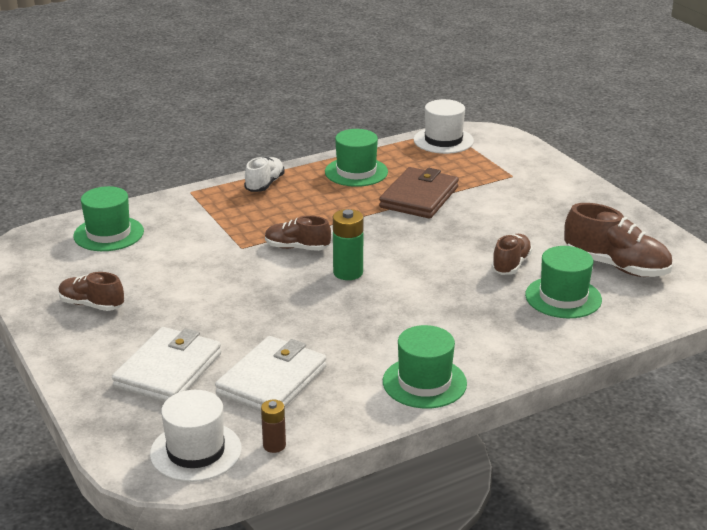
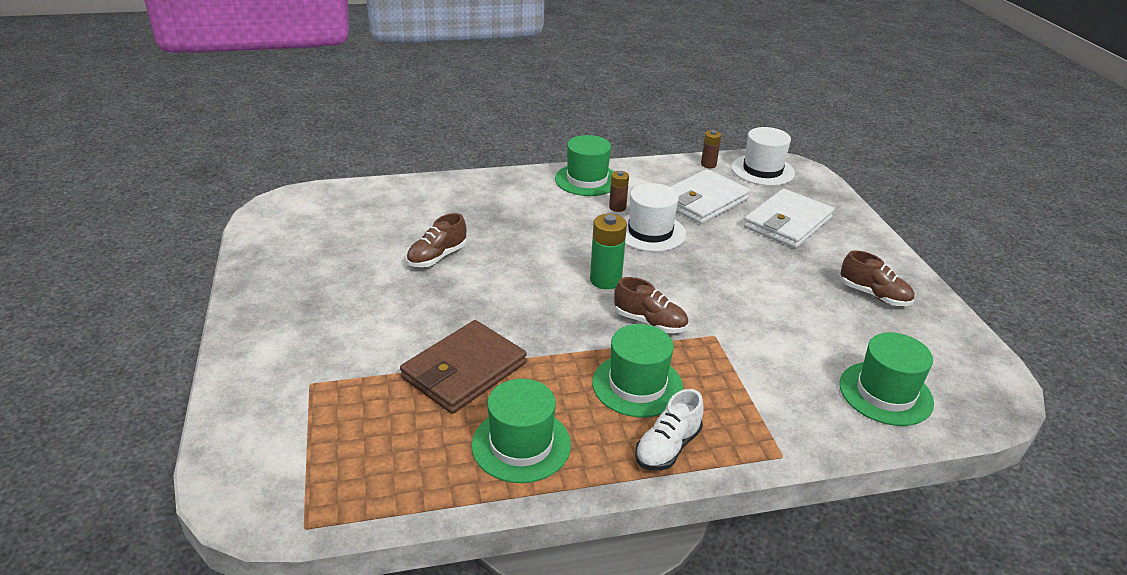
camera: 165 degrees left, 5 degrees up
(370, 351) = (617, 207): none -> brown battery
(443, 140) = (334, 496): white hat -> white hat (650, 232)
(563, 297) = (422, 218): green hat -> green hat (637, 385)
(616, 266) = (341, 235): brown shoe -> none

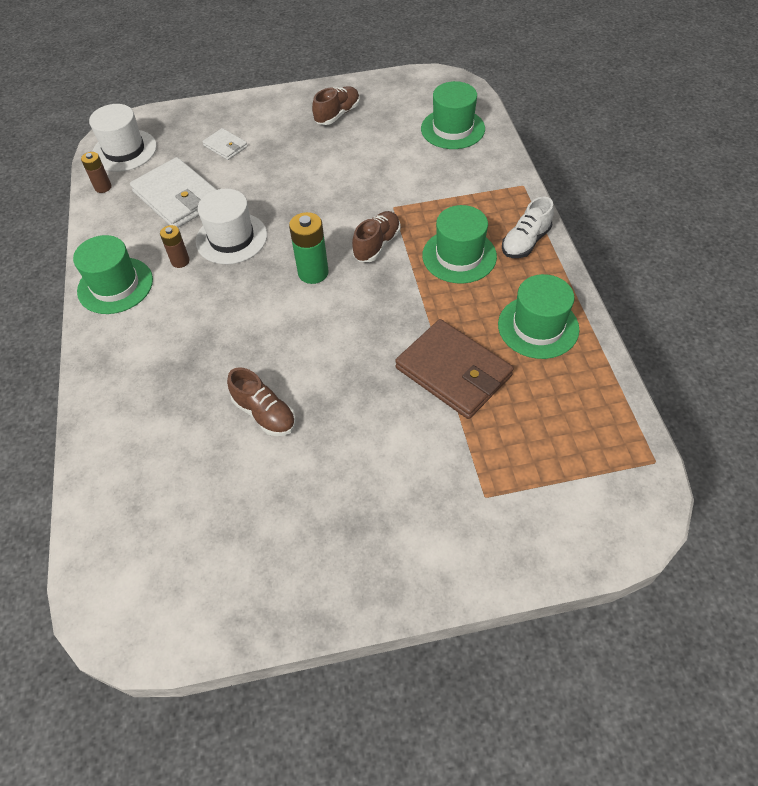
camera: 85 degrees left, 20 degrees up
(667, 447) = (525, 242): white shoe -> white shoe turned 90 degrees clockwise
(787, 223) = (225, 146): white wallet -> white wallet, size x0.50

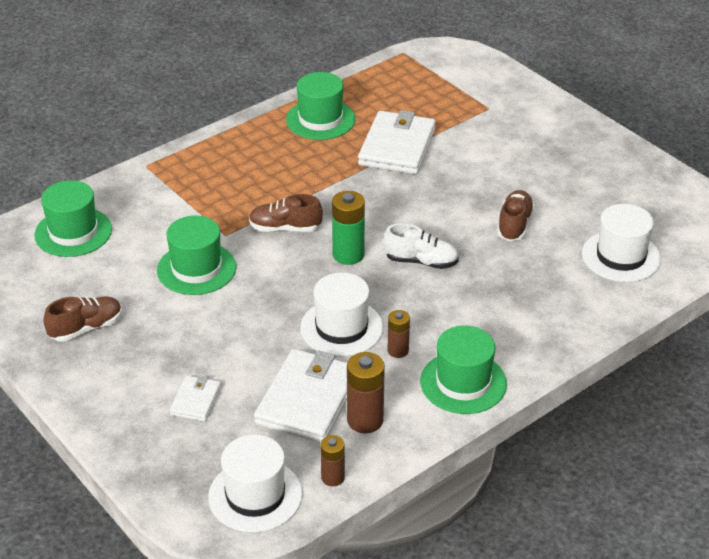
camera: 120 degrees left, 15 degrees down
(133, 219) = (365, 420): none -> brown battery
(153, 482) = (621, 256): none -> white hat
(337, 114) = (86, 328): brown shoe -> brown shoe turned 135 degrees clockwise
(453, 372) = (397, 147): brown wallet -> white wallet
(459, 256) = (267, 177): green hat -> green hat (196, 269)
(525, 242) = (225, 147): white shoe -> white shoe (421, 261)

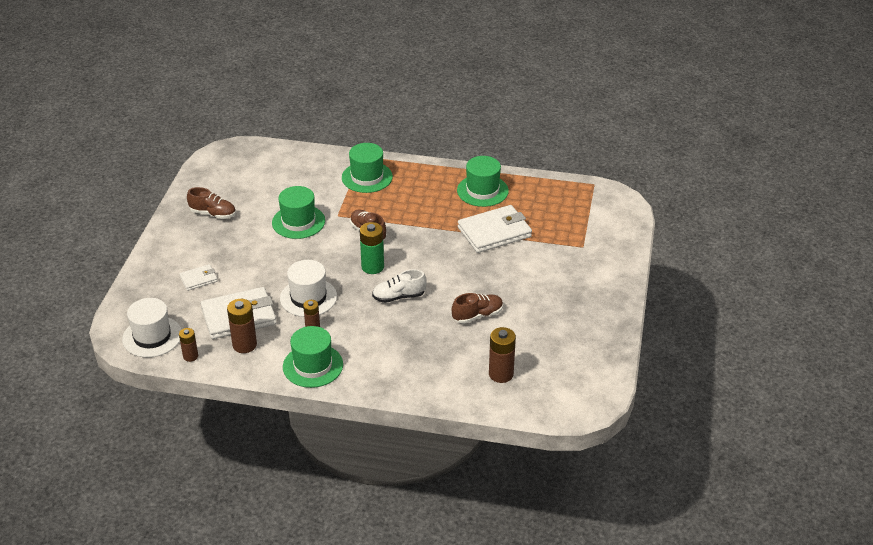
camera: 50 degrees right, 0 degrees up
(73, 232) = (279, 166): green hat -> green hat (367, 177)
(421, 261) = (399, 296): white shoe -> white shoe turned 105 degrees clockwise
(621, 256) = (501, 374): white hat -> brown battery

